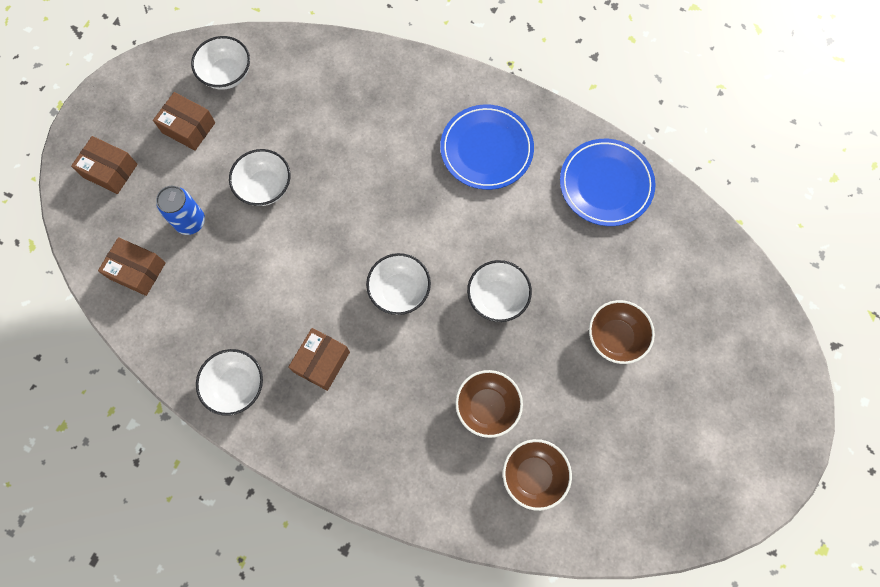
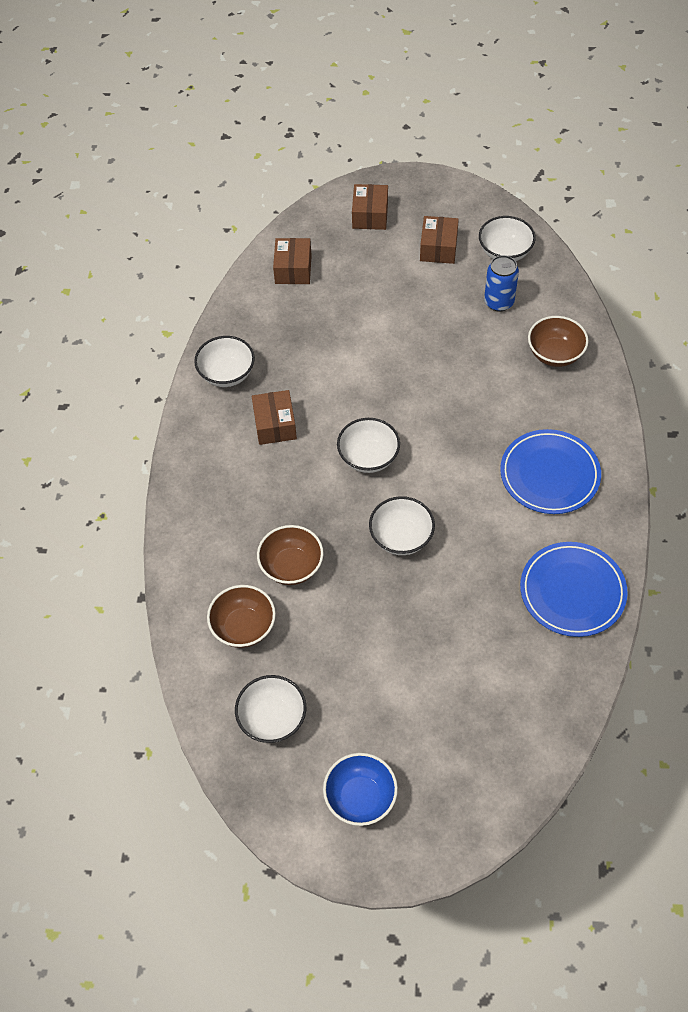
camera: 70 degrees right, 15 degrees down
(190, 222) = (353, 285): blue can -> blue can (499, 302)
(265, 187) = (413, 322): white bowl -> white bowl (272, 719)
(321, 362) = (275, 425): brown box -> brown box turned 75 degrees clockwise
(615, 337) = (411, 654): brown bowl -> brown bowl (555, 354)
(733, 435) = (360, 798): none -> blue bowl

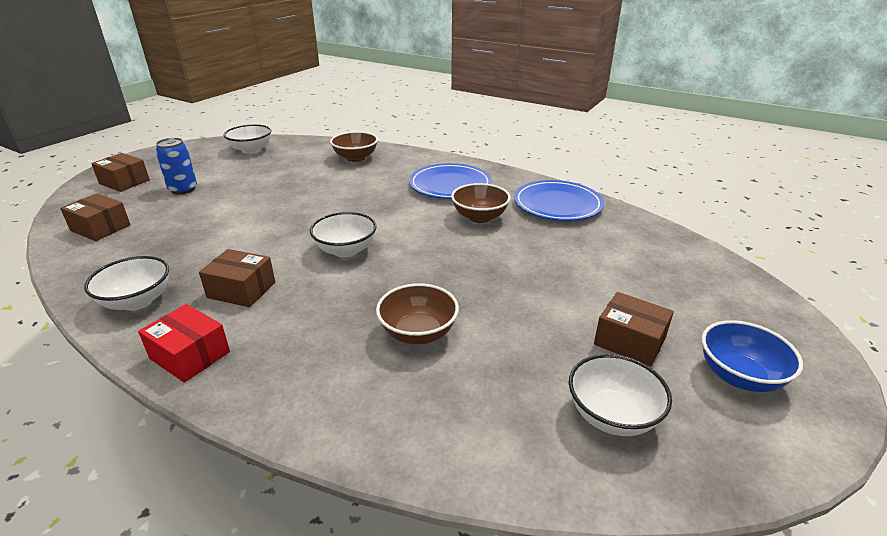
camera: 65 degrees left, 25 degrees down
(196, 448) = (190, 355): none -> red box
(243, 627) = (468, 398): brown bowl -> brown bowl (479, 217)
(401, 537) = (445, 259): white bowl -> none
(438, 248) = (204, 168): brown box -> brown box (629, 341)
(499, 302) = (286, 162): blue can -> blue can (183, 189)

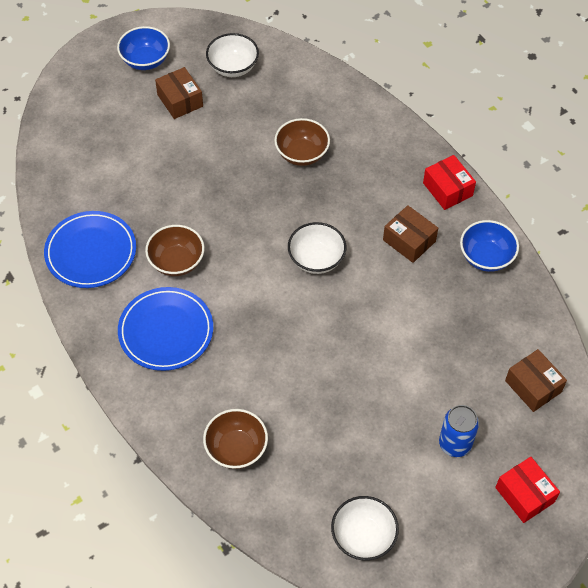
camera: 155 degrees left, 25 degrees up
(124, 182) = (524, 495): brown box -> red box
(137, 301) = (486, 257): white bowl -> blue bowl

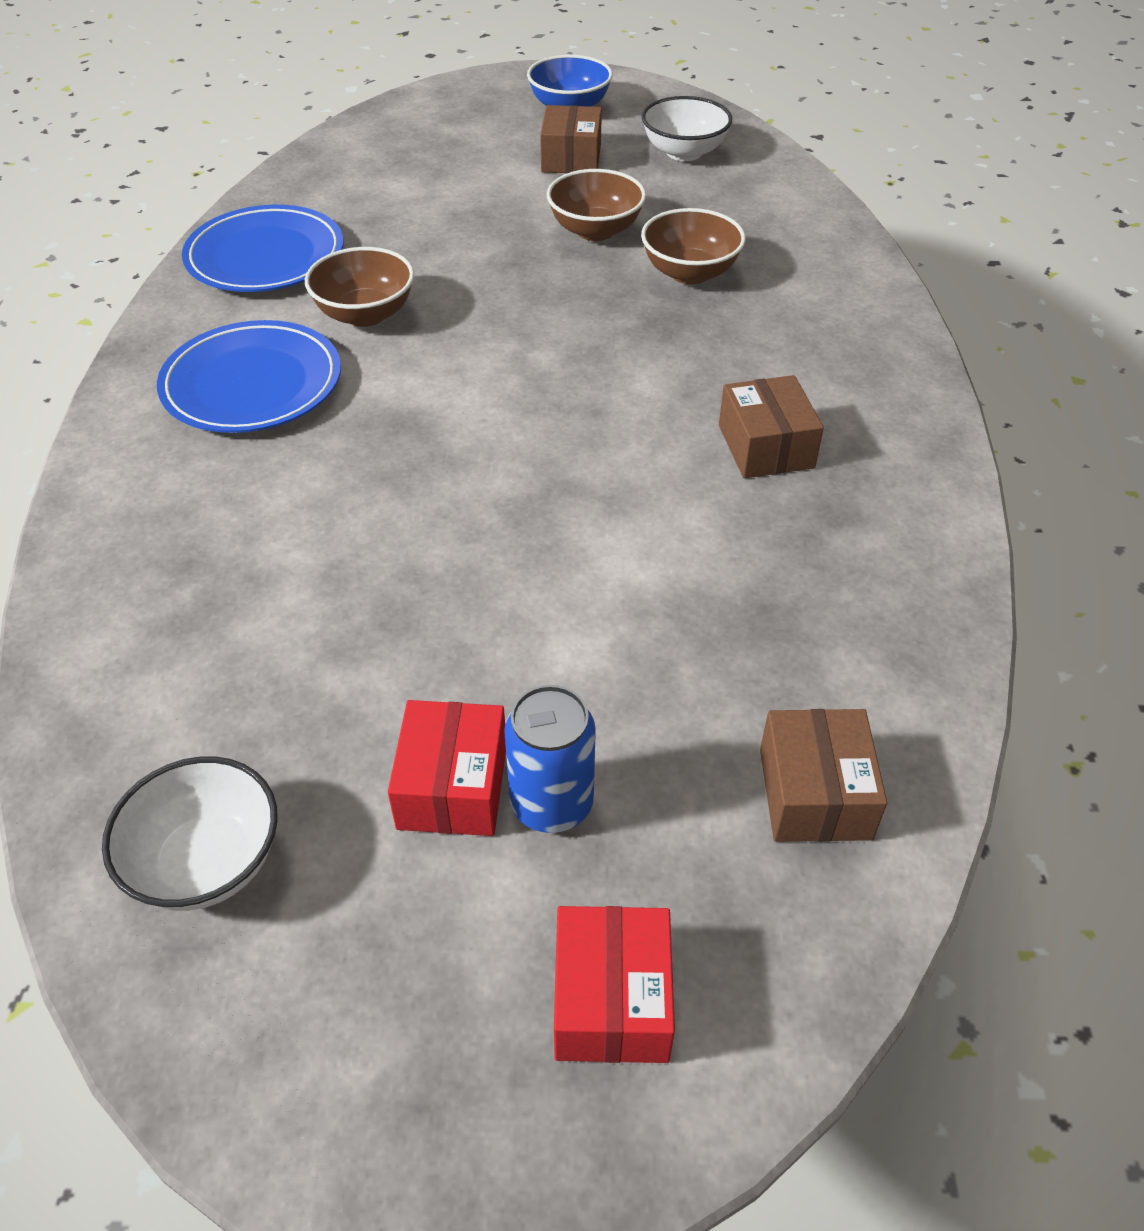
camera: 35 degrees right, 10 degrees down
(236, 448) = (166, 586): brown bowl -> brown bowl (595, 230)
(316, 259) = (579, 401): white bowl -> none
(447, 189) = (903, 409): red box -> red box (453, 786)
(486, 257) = (895, 532): blue bowl -> none

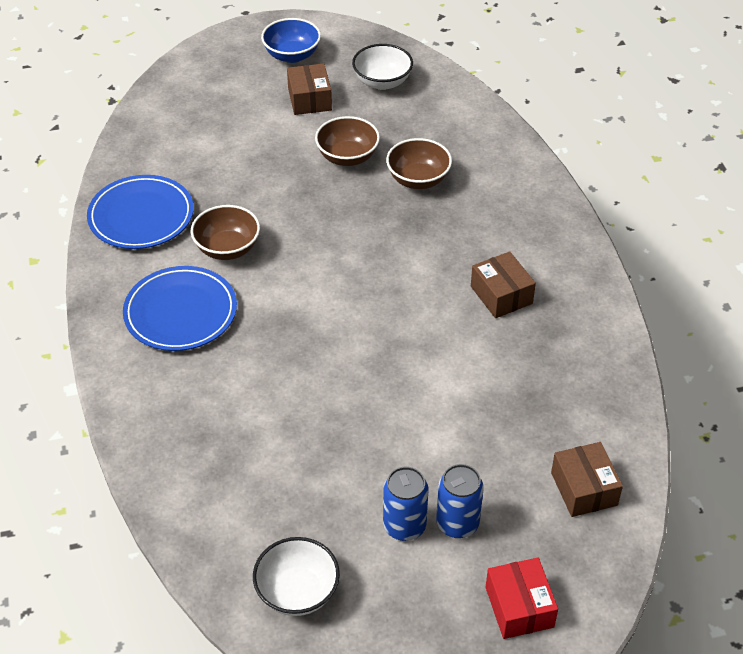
camera: 15 degrees left, 0 degrees up
(453, 786) = (404, 526): red box -> blue can

